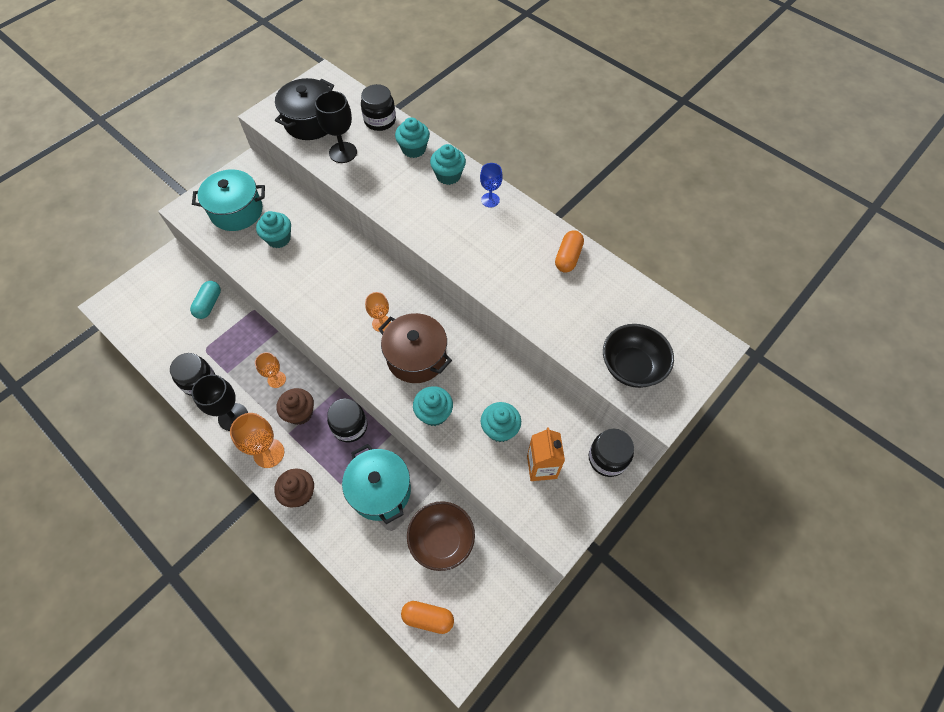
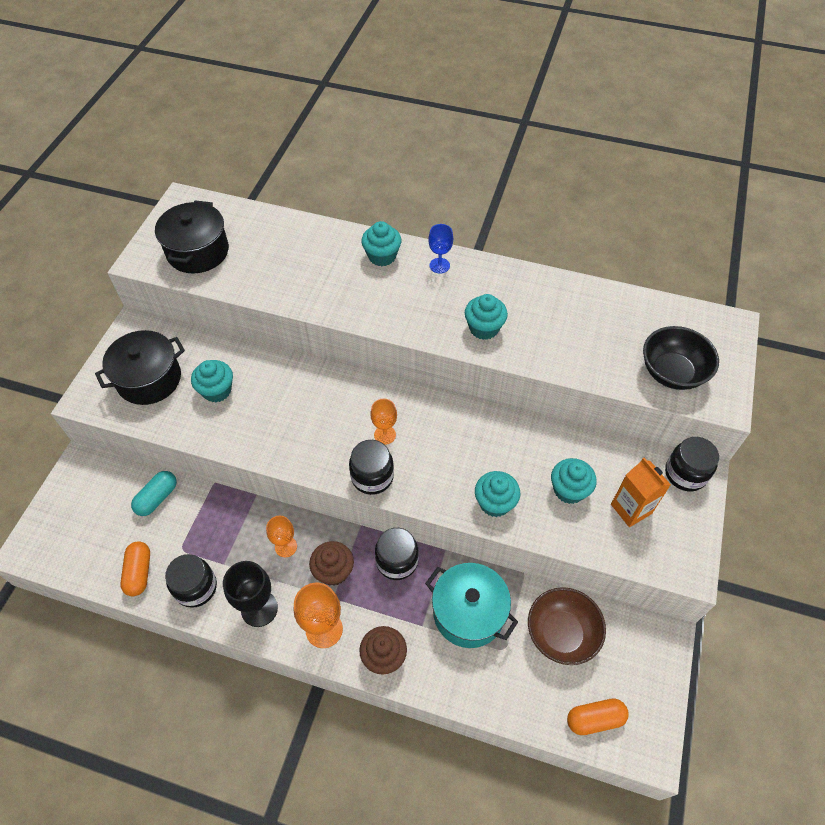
camera: 25 degrees left, 5 degrees down
(209, 304) = (157, 498): turquoise capsule -> turquoise capsule turned 45 degrees clockwise
(236, 211) = (149, 379): turquoise pot -> black pot
(343, 152) = (254, 271): black goblet -> none
(380, 120) = (274, 225): black jar -> black jar (372, 477)
(413, 149) = (329, 242): turquoise cupcake -> turquoise cupcake (484, 328)
(416, 357) = (442, 454): brown pot -> none
(568, 257) = (549, 293): orange capsule -> orange capsule (139, 572)

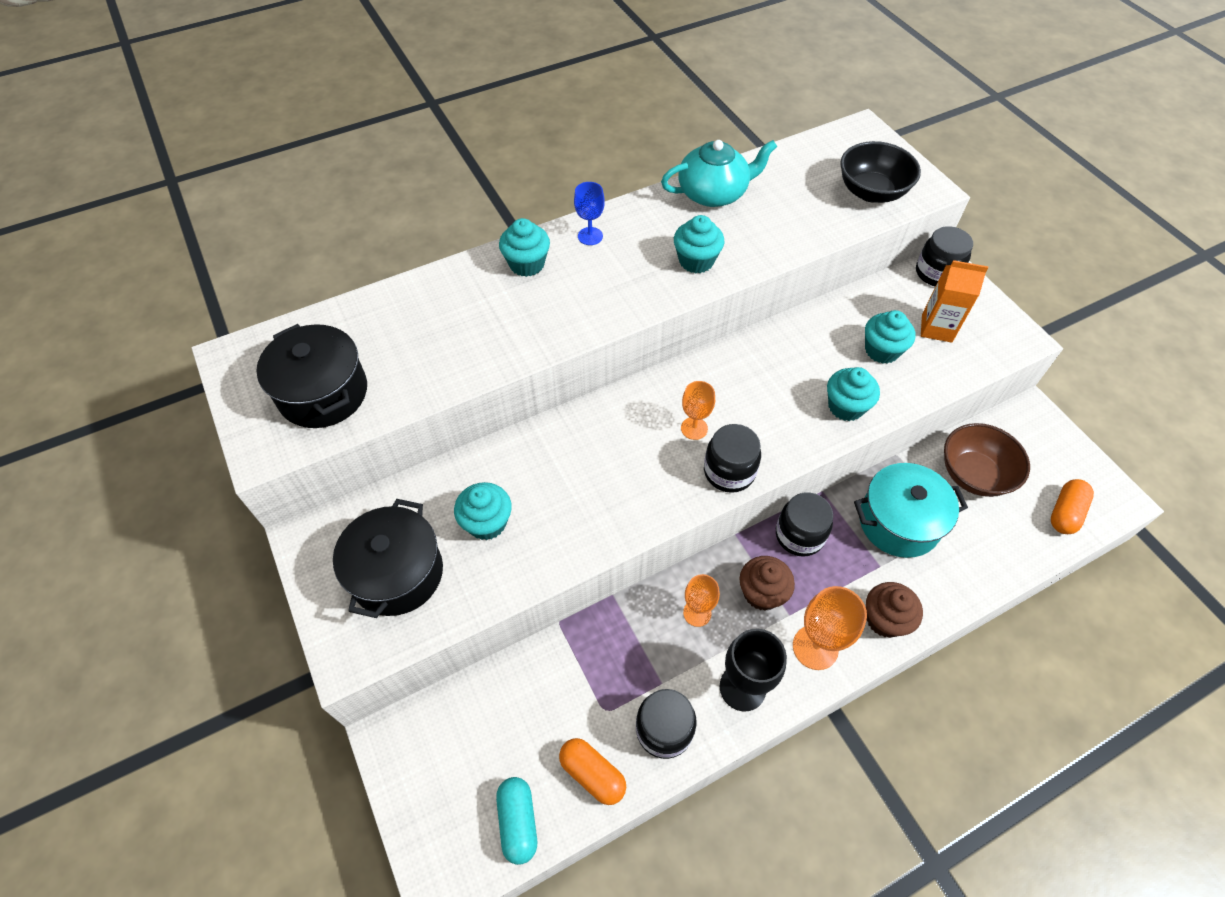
camera: 45 degrees left, 0 degrees up
(157, 498) = (520, 690): turquoise capsule -> turquoise capsule (518, 822)
(554, 293) = (713, 193): none -> turquoise teapot

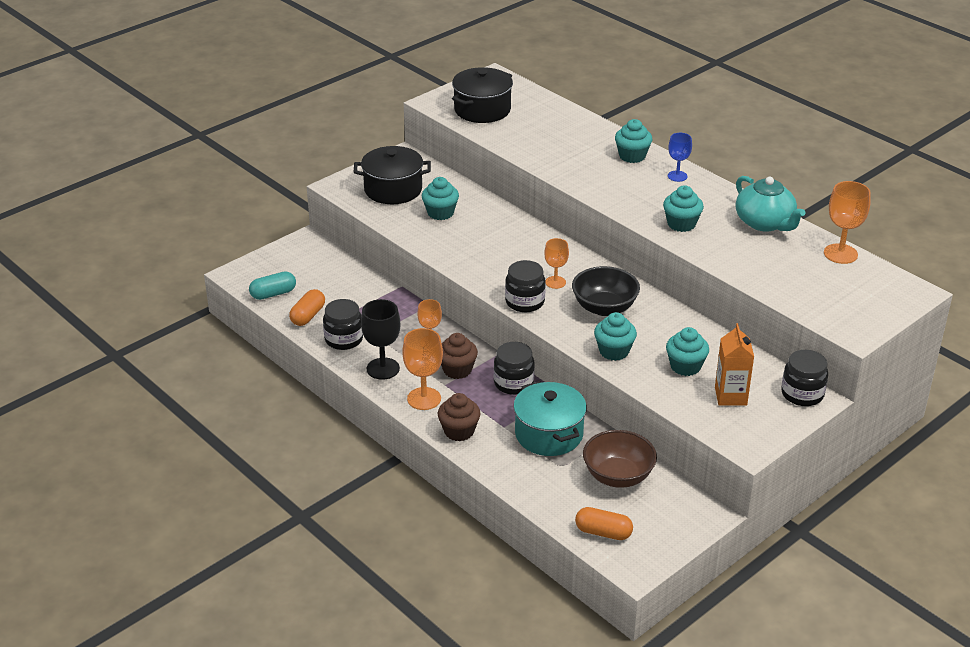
camera: 75 degrees right, 20 degrees down
(787, 157) = (840, 254): none -> orange goblet
(871, 192) = (826, 301): black bowl -> black bowl (604, 308)

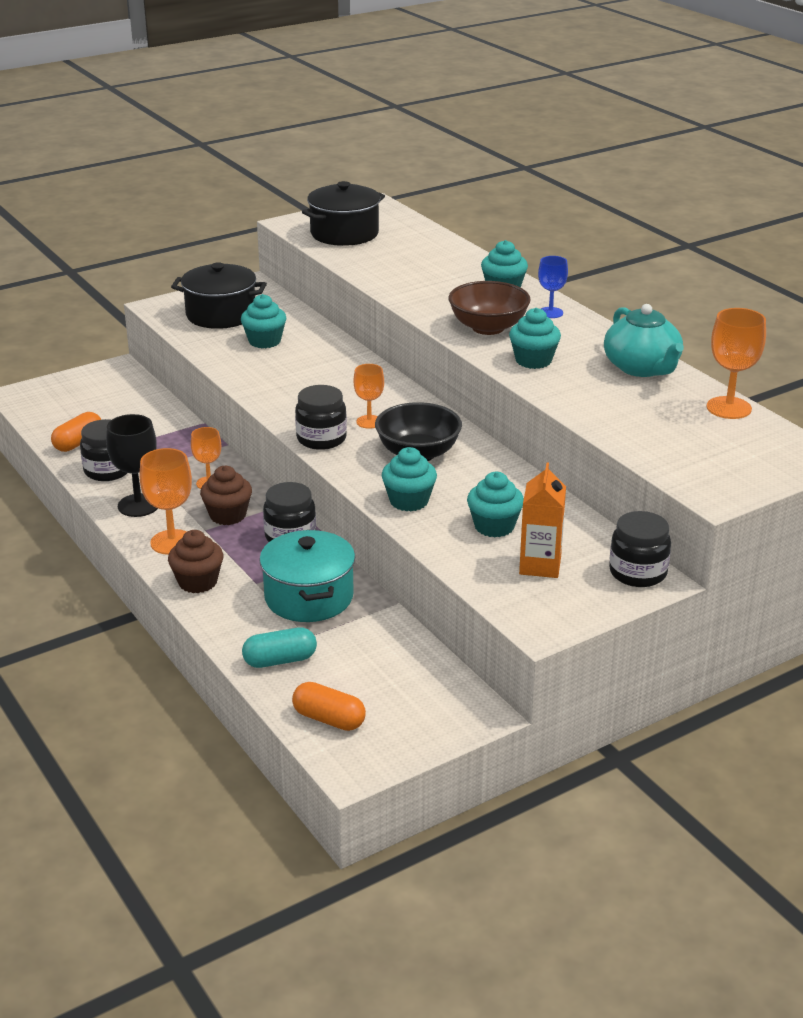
camera: 10 degrees right, 5 degrees down
(273, 294) = (50, 417): turquoise capsule -> turquoise capsule (280, 660)
(618, 476) = (377, 654): brown bowl -> brown bowl (488, 327)

